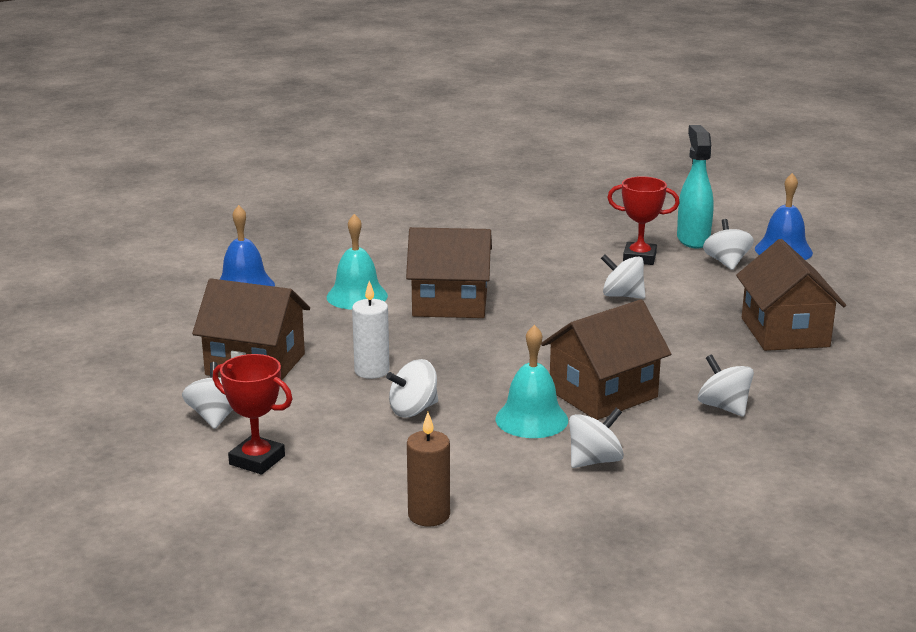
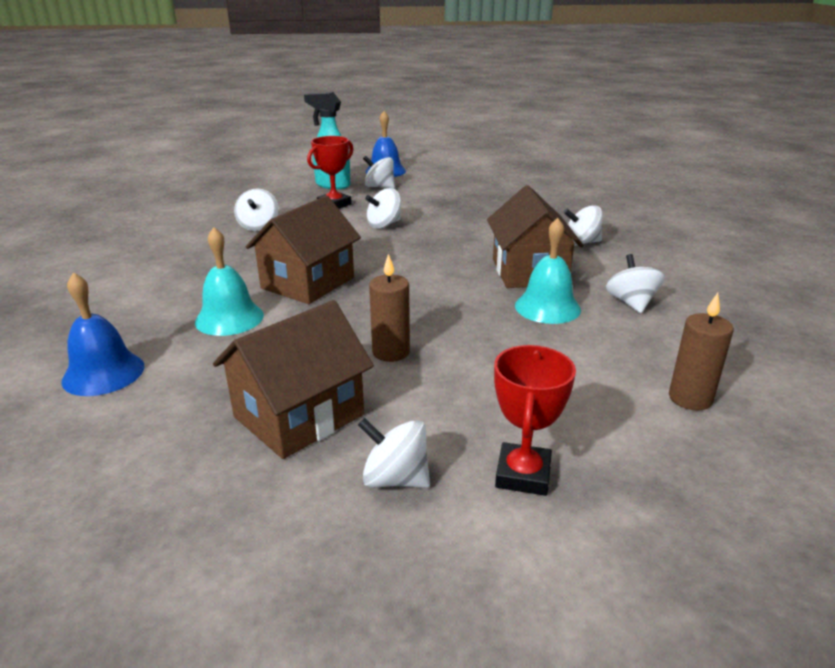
camera: 60 degrees left, 5 degrees up
(257, 460) = (523, 474): red trophy -> red trophy turned 45 degrees counterclockwise
(372, 371) = (391, 352): white candle -> brown candle
(413, 410) = (487, 352): white spinning top -> white spinning top (258, 226)
(785, 332) = (495, 201): brown house -> none

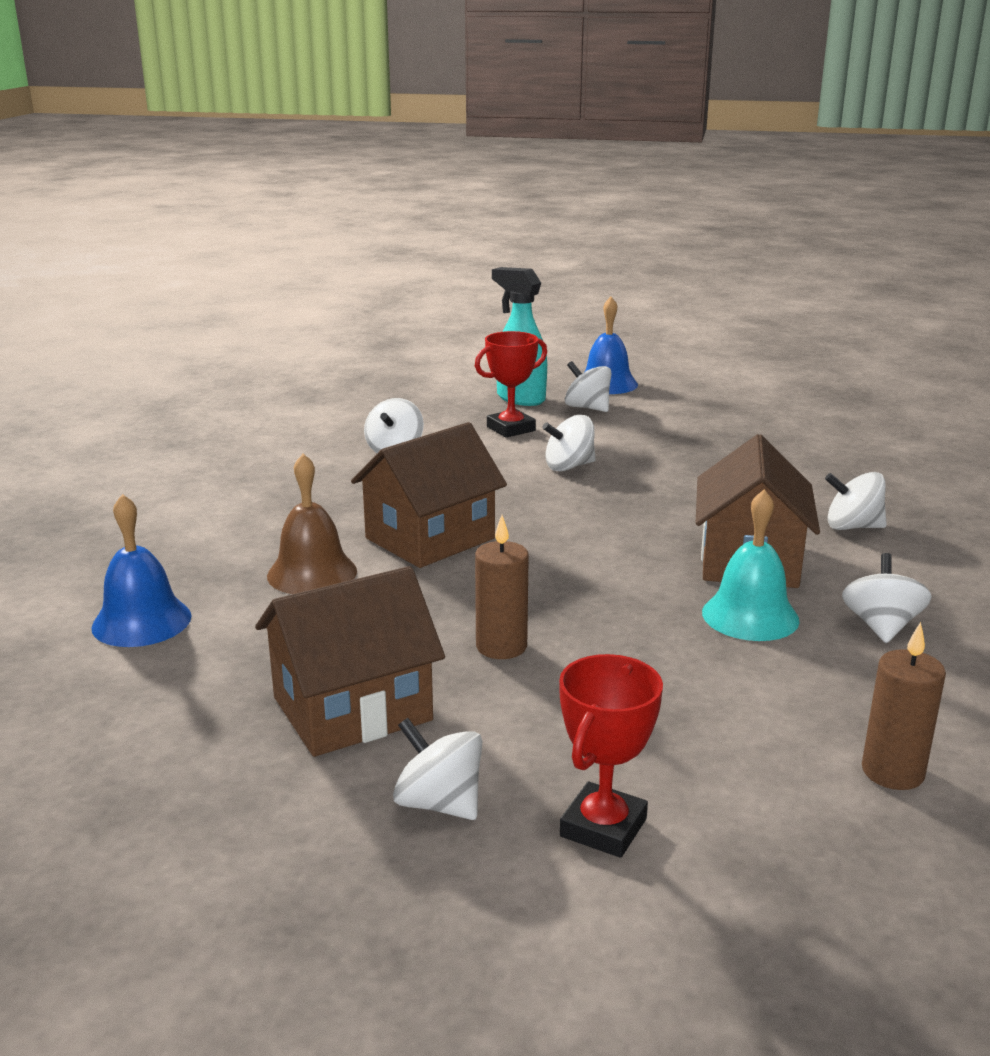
camera: 15 degrees right, 5 degrees down
(229, 318) = (312, 573): turquoise bell -> brown bell

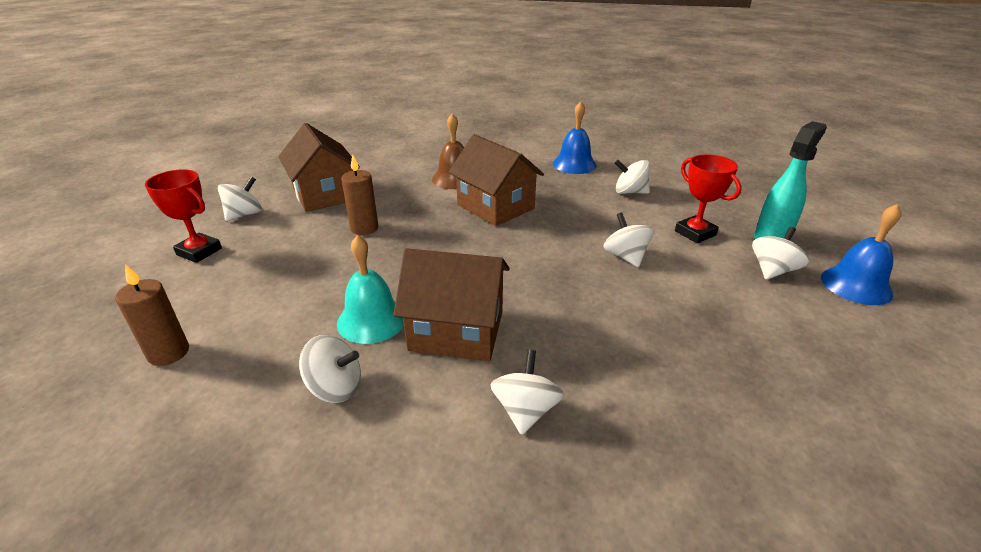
camera: 90 degrees right, 10 degrees up
(141, 621) = (414, 150): blue bell -> blue bell (574, 164)

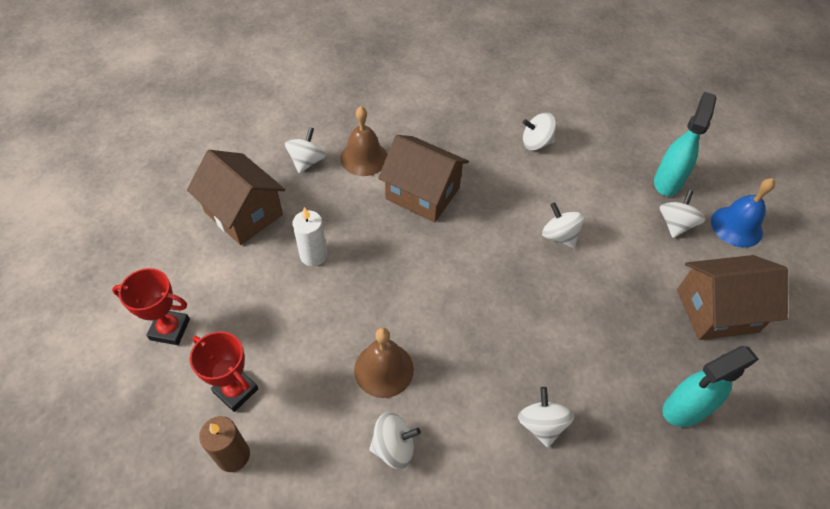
camera: 20 degrees left, 20 degrees up
(244, 214) = (179, 265): white spinning top -> white spinning top (307, 161)
(364, 228) = (313, 255): brown candle -> white candle
(372, 320) = (384, 369): turquoise bell -> brown bell
(457, 331) = (458, 361): brown house -> brown house (717, 310)
(574, 164) = (471, 108): blue bell -> none
(695, 233) = (606, 190): red trophy -> red trophy (236, 390)
(736, 443) = (684, 409): none -> turquoise spray bottle

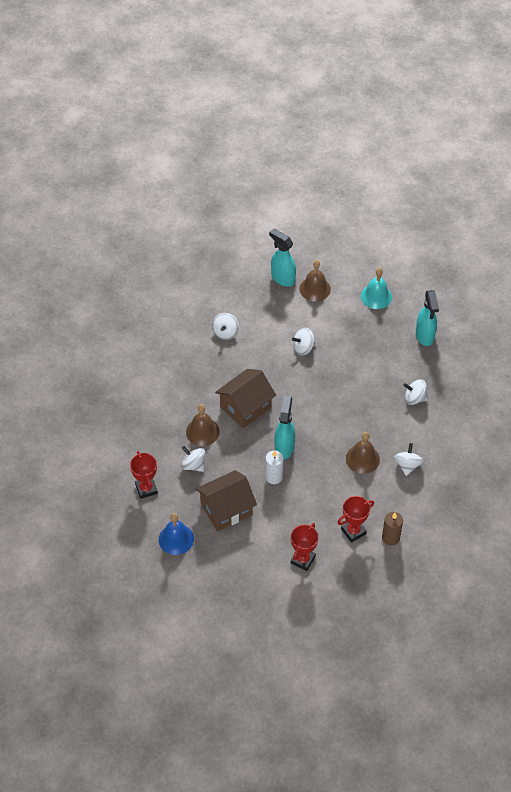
camera: 70 degrees left, 0 degrees up
(257, 125) = (146, 489): none -> red trophy
(370, 255) = (284, 447): none -> turquoise spray bottle
(675, 224) = (315, 289): white spinning top -> brown bell
(717, 310) = (376, 296): brown house -> turquoise bell
(736, 226) = (326, 261): blue bell -> blue bell (176, 539)

